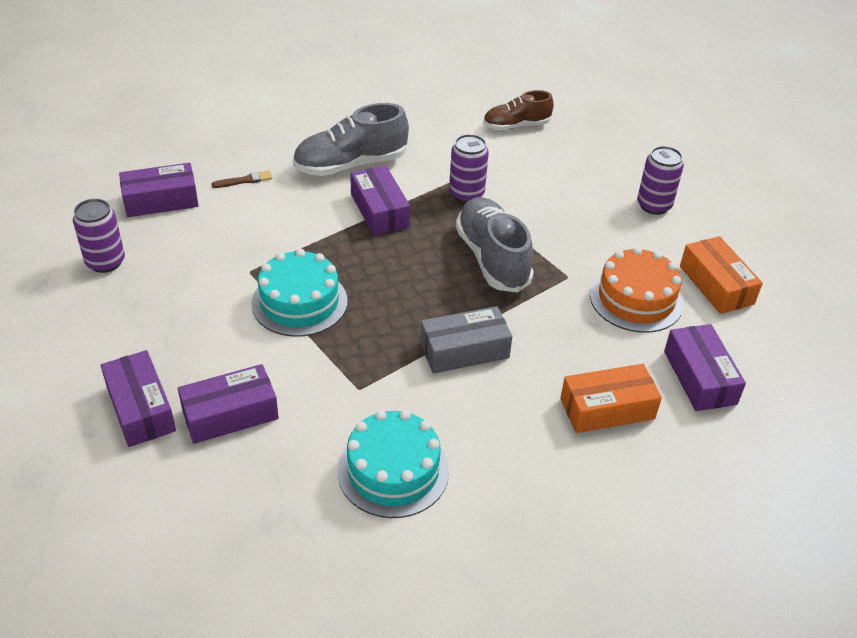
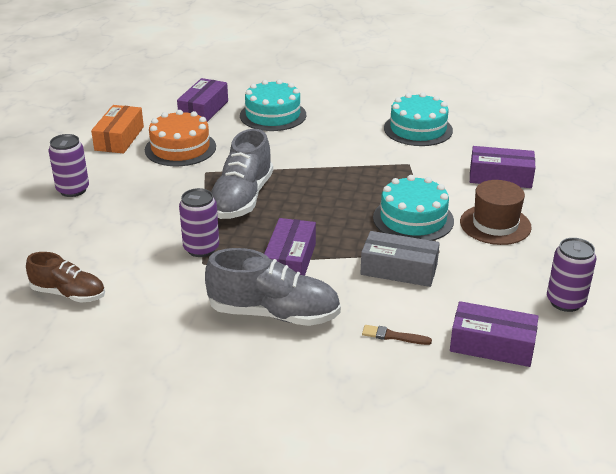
camera: 145 degrees left, 10 degrees down
(141, 408) = (560, 197): purple box -> none
(206, 330) = (495, 224): none -> brown hat
(464, 350) = (323, 160): grey box -> grey box (399, 269)
(607, 409) = (273, 115): orange box -> turquoise cake

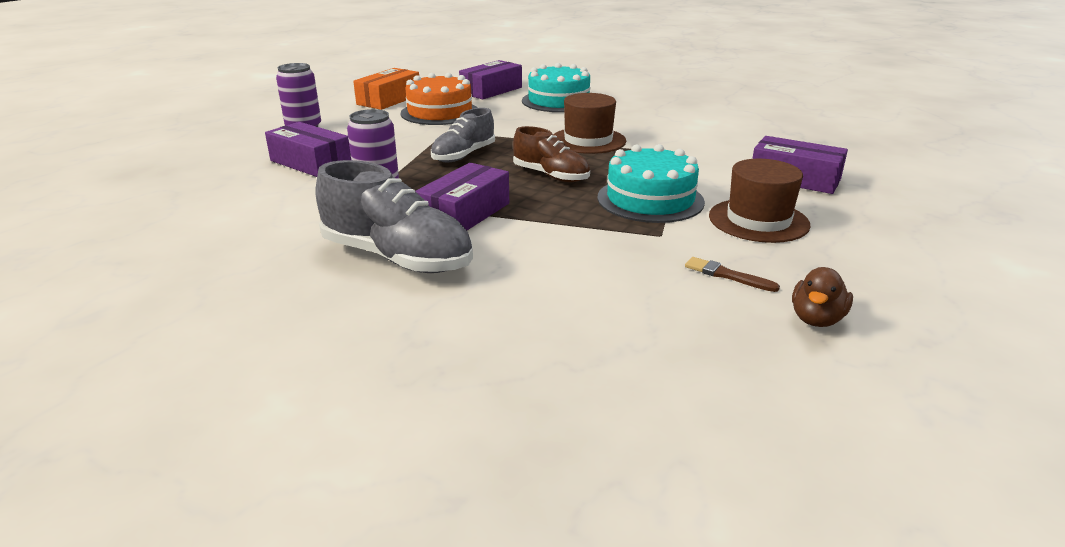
camera: 20 degrees right, 5 degrees down
(68, 294) = (201, 202): brown shoe -> brown shoe (551, 176)
(242, 198) = (463, 155): grey shoe -> grey shoe, size x0.63
(329, 162) = (588, 140): none -> brown hat
(393, 336) = (528, 310): brown brush -> brown brush (727, 275)
(399, 269) = (593, 243): grey box -> none
(418, 129) = (715, 128): turquoise cake -> none
(492, 345) = (664, 349): purple box -> purple box (311, 163)
(565, 302) = (816, 319): purple can -> brown duck

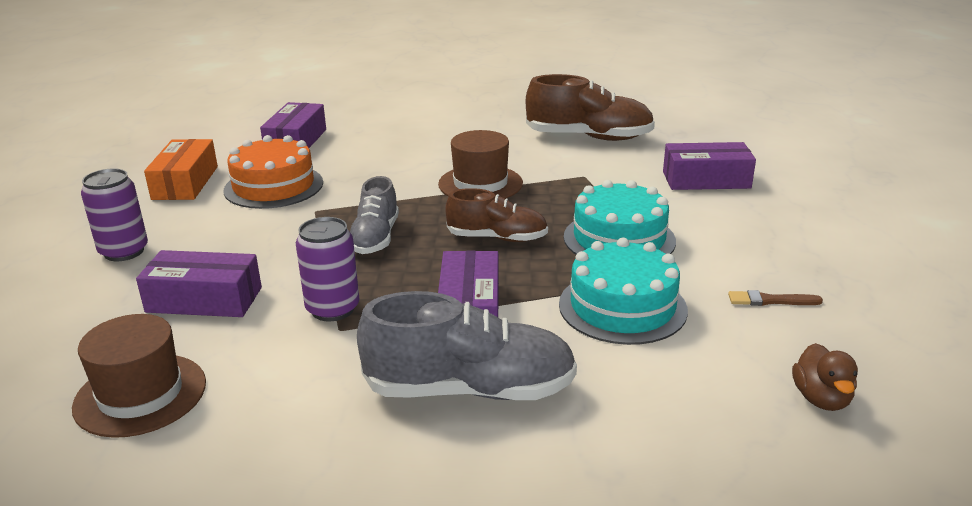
camera: 30 degrees left, 0 degrees up
(558, 101) = (389, 139): turquoise cake -> turquoise cake (622, 307)
(726, 129) = (589, 137): none -> brown shoe
(758, 220) = (729, 234): brown hat -> brown hat (140, 394)
(816, 319) = (876, 320): brown duck -> brown duck (821, 399)

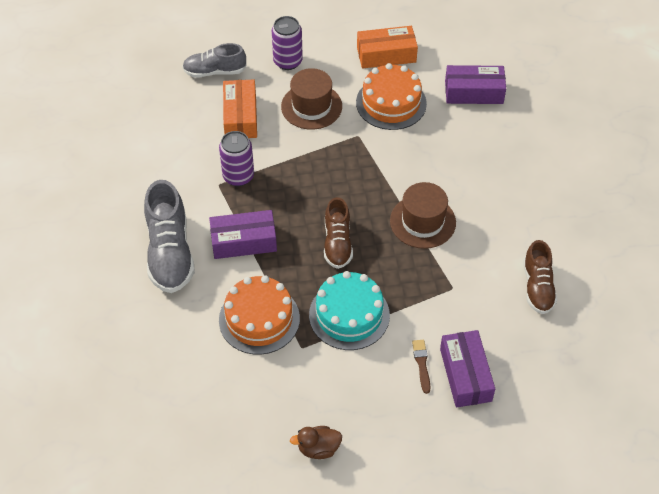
camera: 80 degrees right, 25 degrees up
(140, 394) = (155, 122): brown hat -> brown hat (311, 106)
(204, 300) = (240, 116): purple box -> orange box
(375, 238) = (326, 177): grey shoe -> grey shoe (214, 71)
(589, 137) = (537, 287): brown shoe -> brown shoe, size x0.63
(622, 307) = (259, 319): turquoise cake -> orange cake
(770, 300) = (278, 403): brown brush -> brown brush (422, 364)
(821, 399) = (175, 417): brown duck -> brown duck (318, 448)

